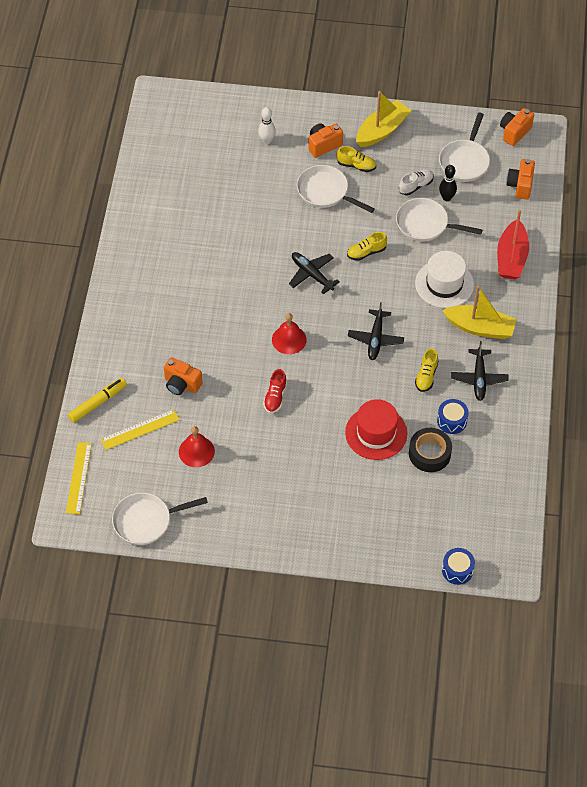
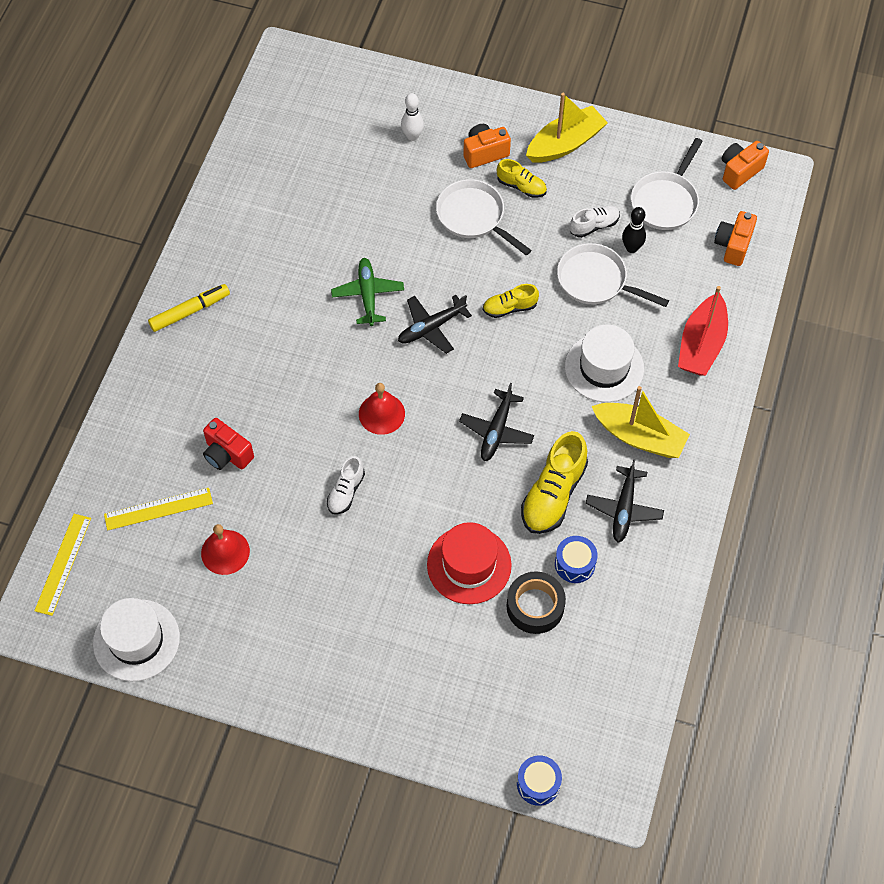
camera: 10 degrees right, 5 degrees up
(98, 403) = (112, 463): yellow marker -> yellow marker (190, 311)
(146, 521) = (136, 640): white pan -> white hat
(181, 384) = (227, 454): orange camera -> red camera
(259, 258) = (368, 295): none -> green plane
(275, 397) = (346, 492): red shoe -> white shoe
(311, 274) = (431, 327): black plane -> black plane turned 90 degrees counterclockwise
(426, 376) = (553, 494): yellow shoe -> yellow shoe, size x1.76

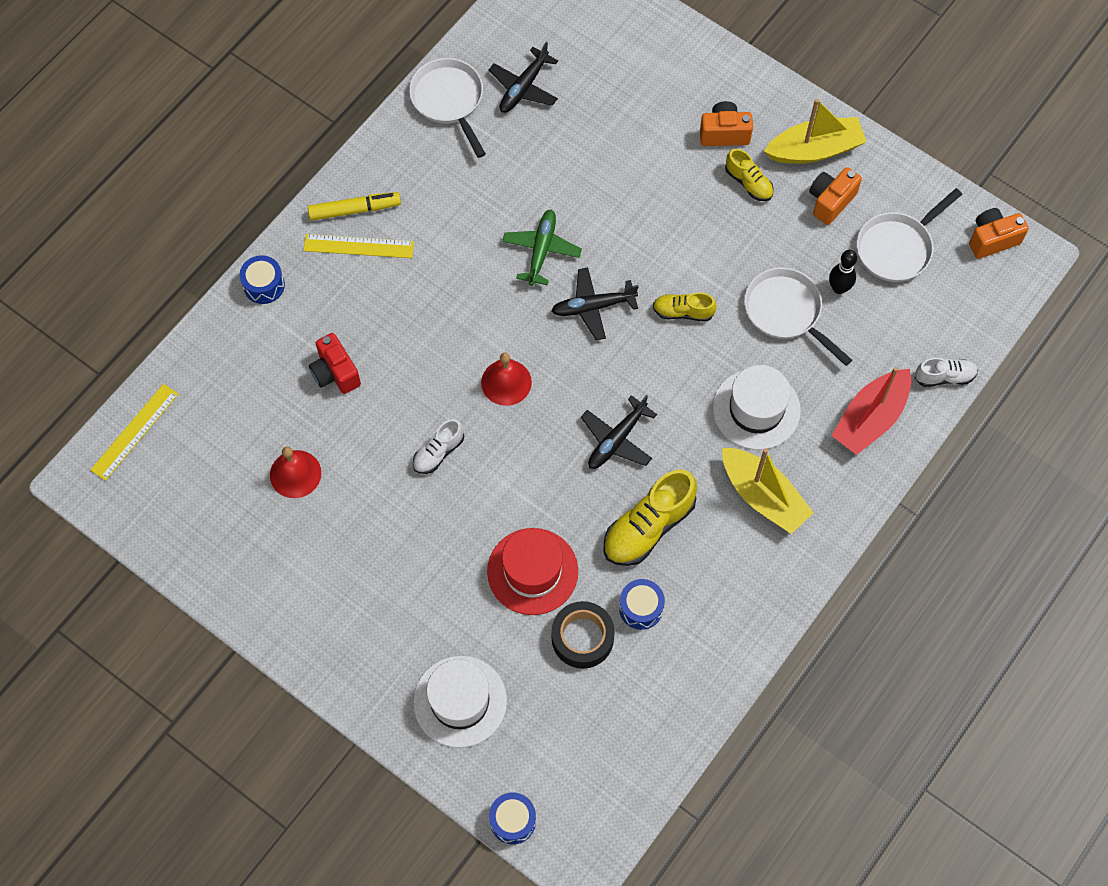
camera: 20 degrees right, 5 degrees up
(133, 400) = (264, 285): none -> blue drum
(136, 640) = (176, 534): white hat -> white hat (460, 701)
(158, 509) = (247, 406): yellow ruler -> yellow ruler (358, 246)
(412, 136) = (655, 91): white bowling pin -> none
(474, 217) = (685, 200): white pan -> white pan (449, 100)
(594, 226) = (808, 251): white shoe -> white shoe (944, 377)
(624, 509) = (715, 567): black plane -> black plane (523, 88)
(733, 245) = (950, 320): orange camera -> orange camera (830, 201)

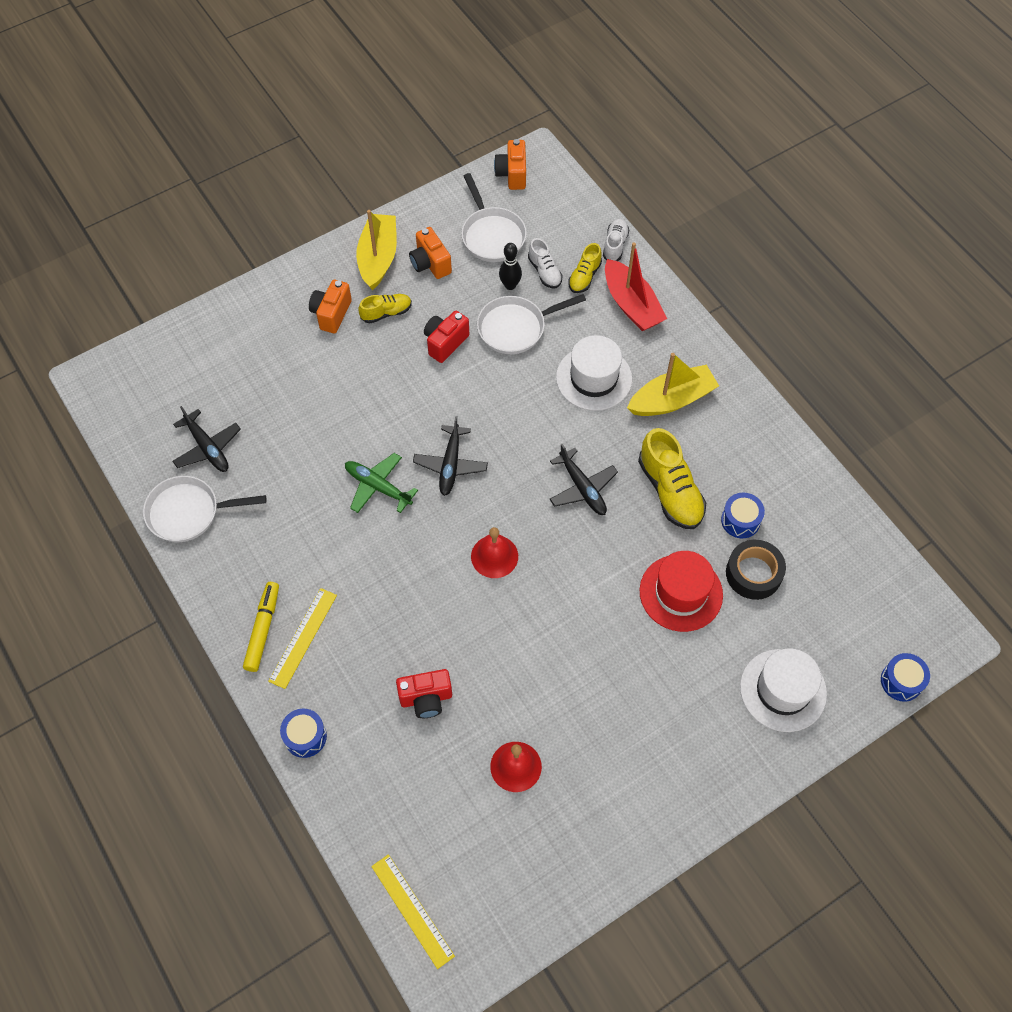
camera: 70 degrees left, 5 degrees down
(438, 452) = (541, 634): white shoe -> white shoe (545, 272)
(683, 312) = (484, 400): yellow shoe -> yellow shoe (584, 277)
(736, 251) = (445, 343): none -> red camera

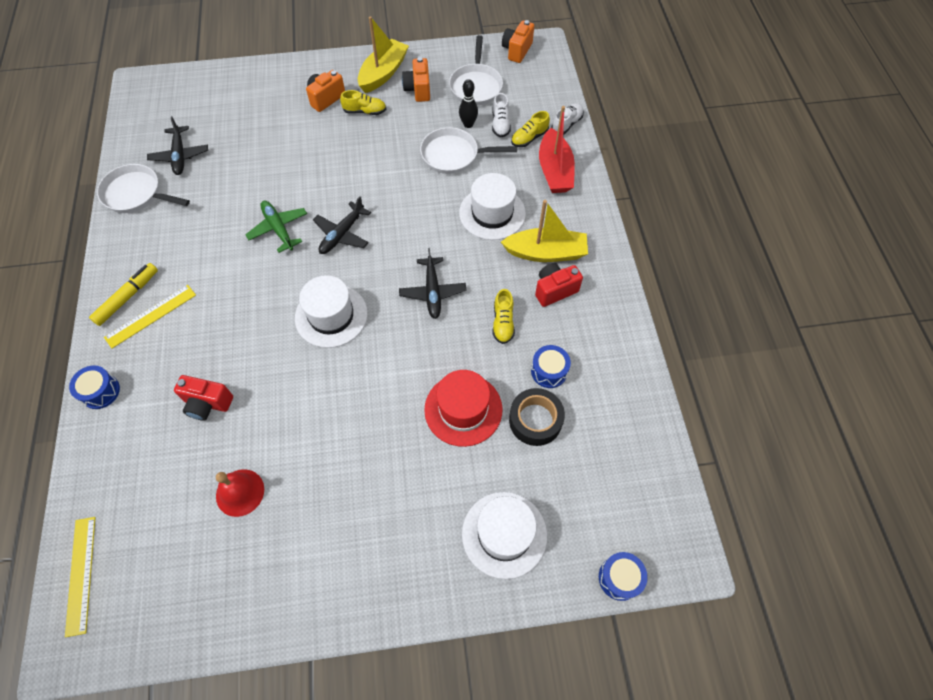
camera: 25 degrees right, 0 degrees up
(445, 343) = (394, 147): red camera -> red camera (554, 290)
(494, 556) = (331, 316): red bell -> white hat
(670, 491) = (503, 323): yellow shoe -> yellow shoe, size x0.57

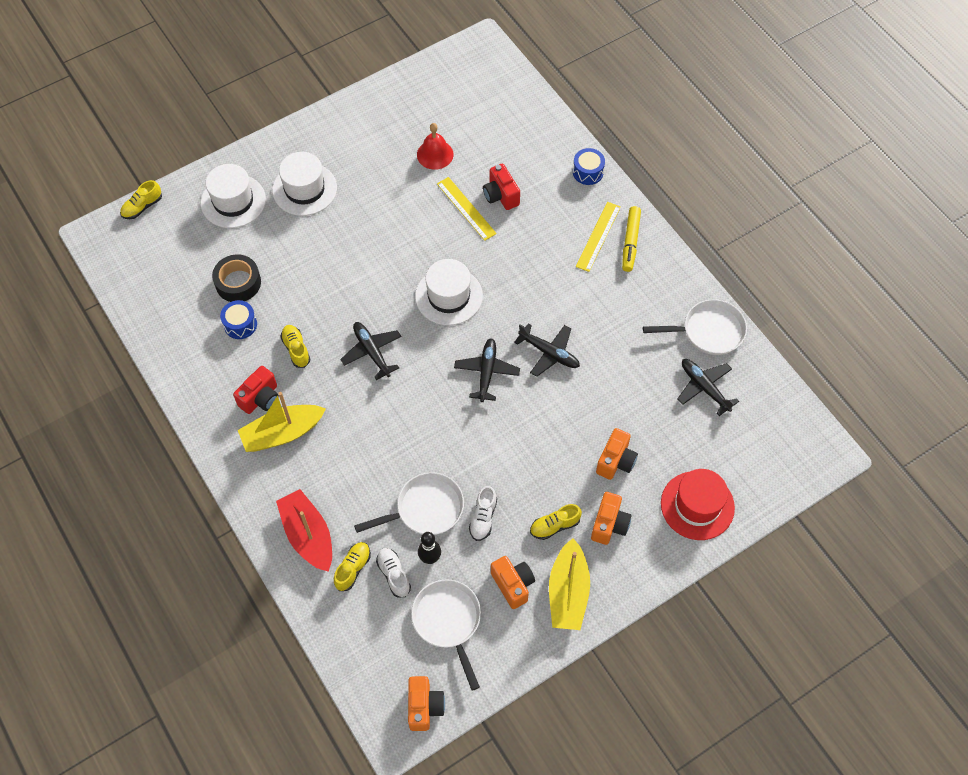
camera: 155 degrees right, 0 degrees up
(81, 574) = (504, 77): yellow ruler -> yellow ruler (466, 208)
(207, 403) = (501, 196): red camera -> red camera turned 105 degrees counterclockwise
(278, 229) = (549, 353): green plane -> black plane
(289, 133) = (615, 461): none -> orange camera
(463, 409) = (299, 268): red hat -> red hat (697, 505)
(492, 213) = (353, 455): white hat -> white hat (304, 189)
(567, 124) = (317, 608): white shoe -> white shoe (483, 518)
(619, 578) = (142, 207): blue drum -> yellow shoe

